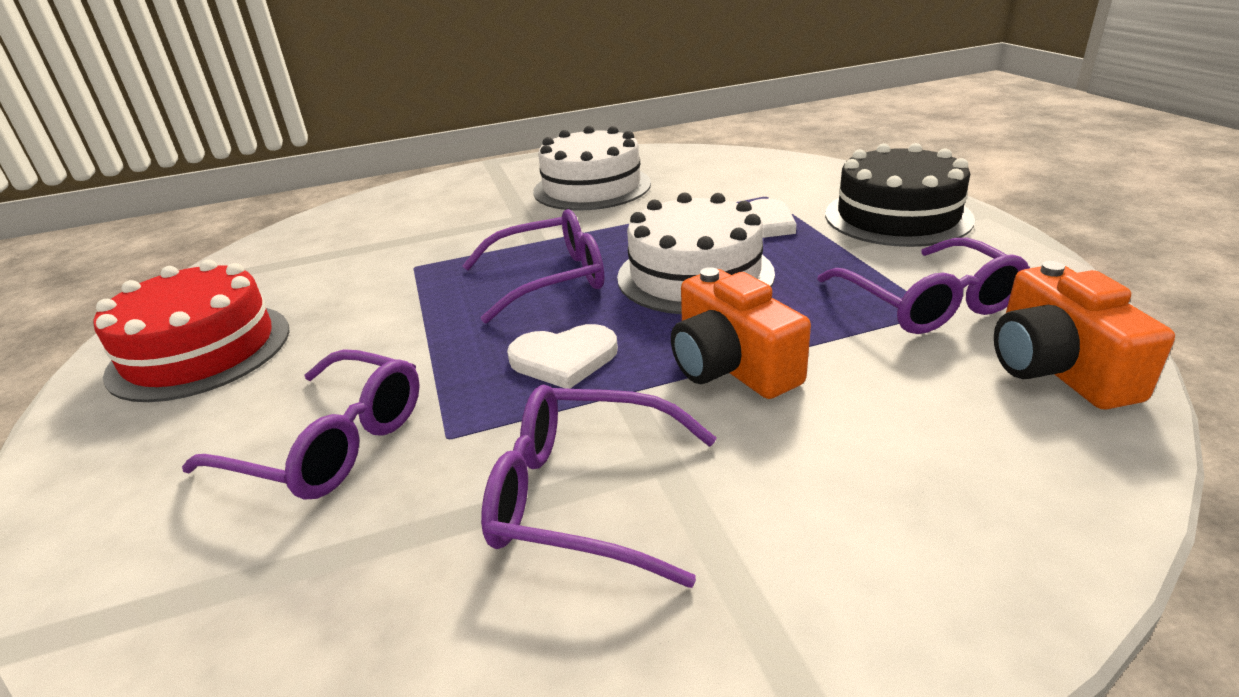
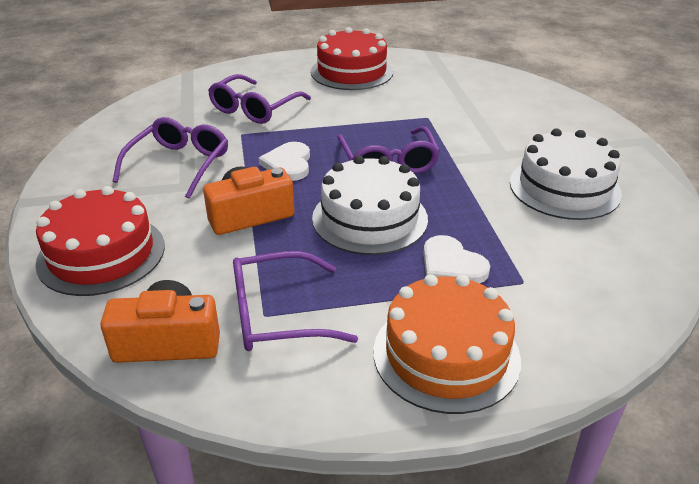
camera: 95 degrees right, 5 degrees up
(897, 216) = (446, 354): black cake -> orange cake
(944, 508) = (101, 254): none -> red cake

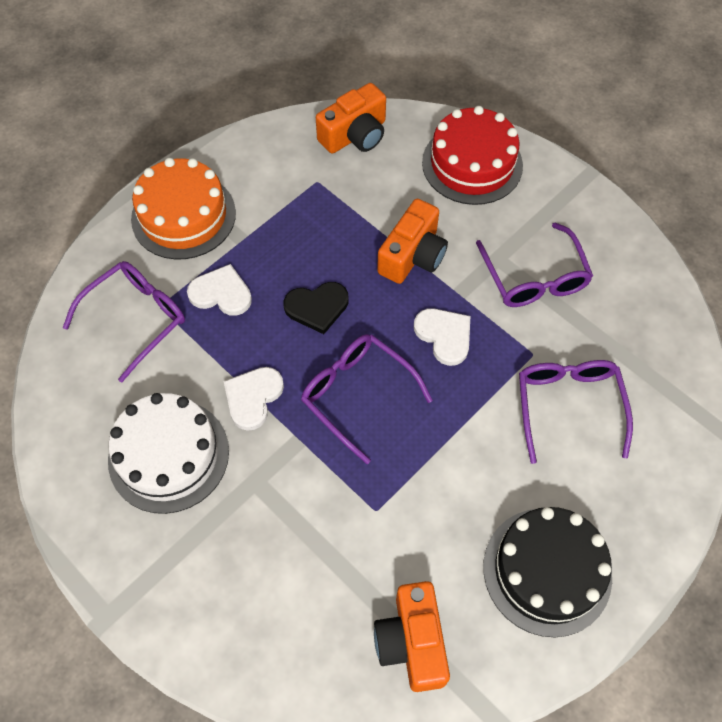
camera: 145 degrees right, 25 degrees up
(277, 315) = (309, 186): purple glasses -> purple glasses (136, 319)
(352, 72) = (547, 571): red cake -> black cake
(369, 218) = (317, 307): white cake -> black heart
(451, 78) = (412, 642): none -> orange camera
(472, 190) = (253, 397): none -> white heart

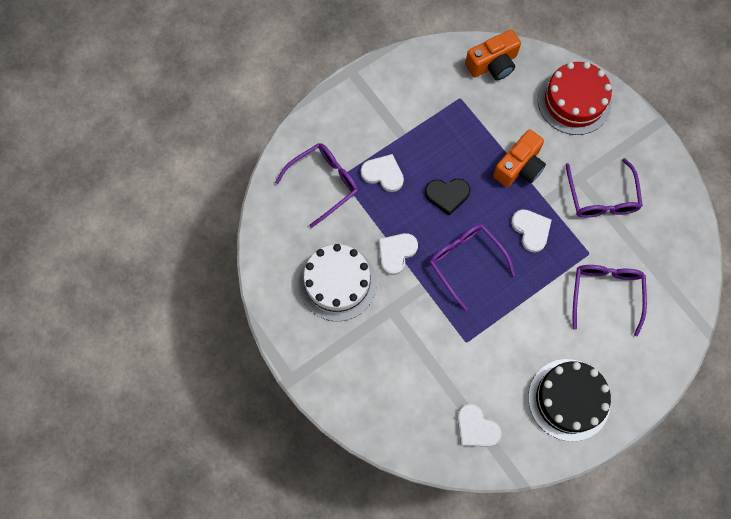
camera: 10 degrees right, 10 degrees up
(183, 216) = (363, 110): orange cake -> none
(412, 642) = (476, 428): orange camera -> white heart

